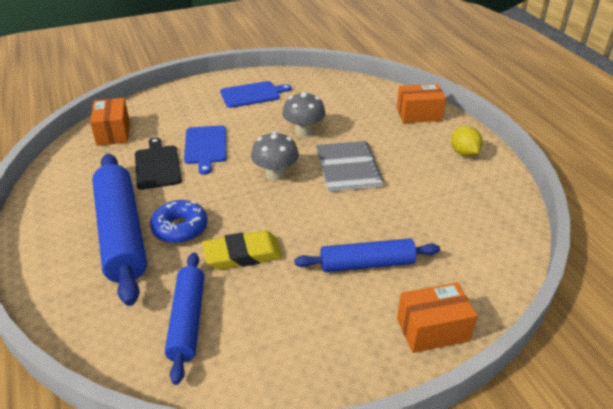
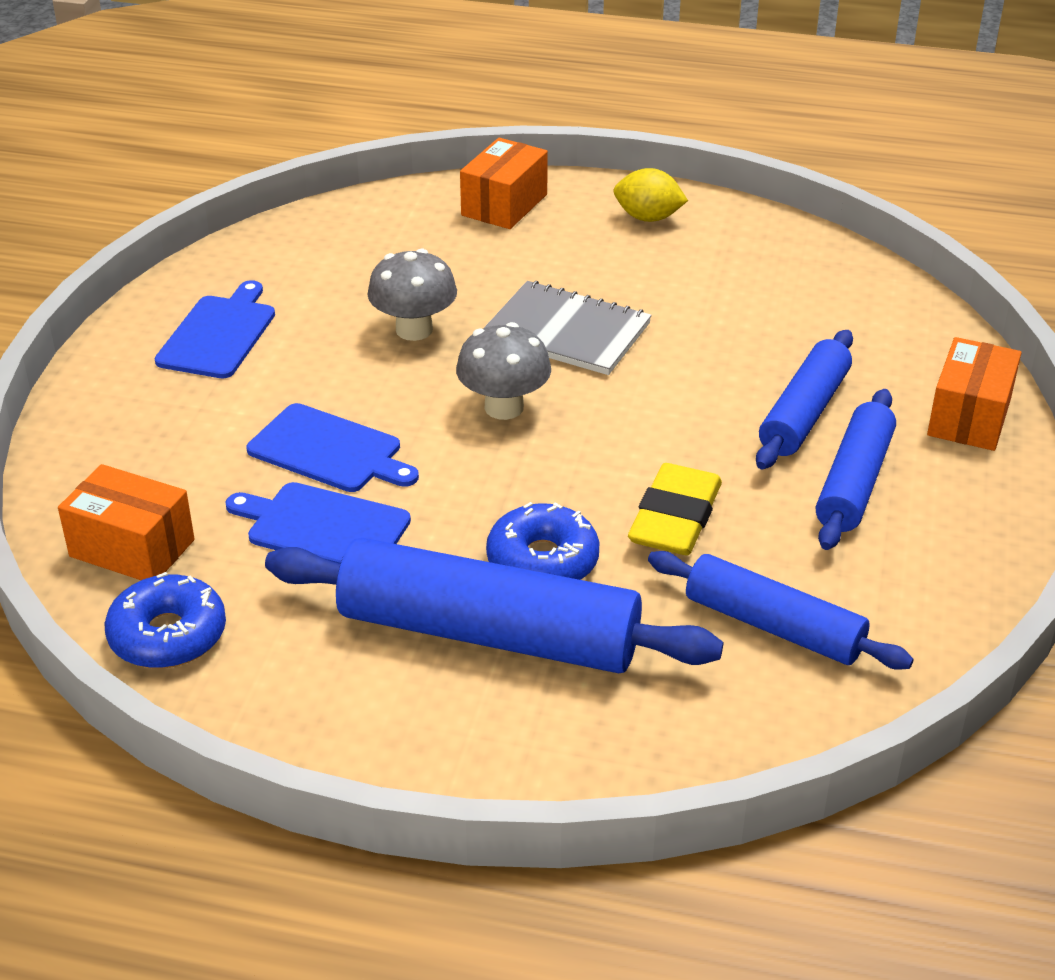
camera: 55 degrees left, 0 degrees up
(70, 160) = (168, 635): none -> blue donut
(157, 165) = (323, 527): black cutting board -> blue cutting board
(327, 305) = (853, 482): none -> blue rolling pin

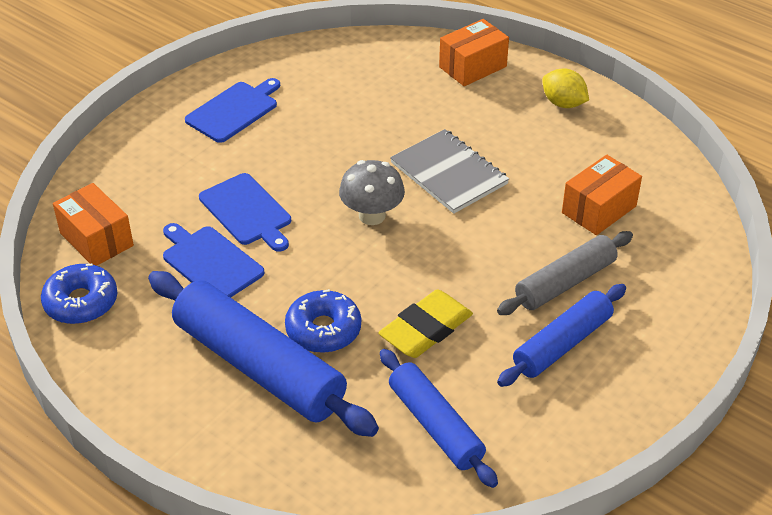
camera: 25 degrees right, 5 degrees up
(414, 330) = (353, 143): grey mushroom -> none
(804, 413) = (565, 283): blue rolling pin -> grey rolling pin
(969, 417) = (679, 323): orange box -> orange box (599, 209)

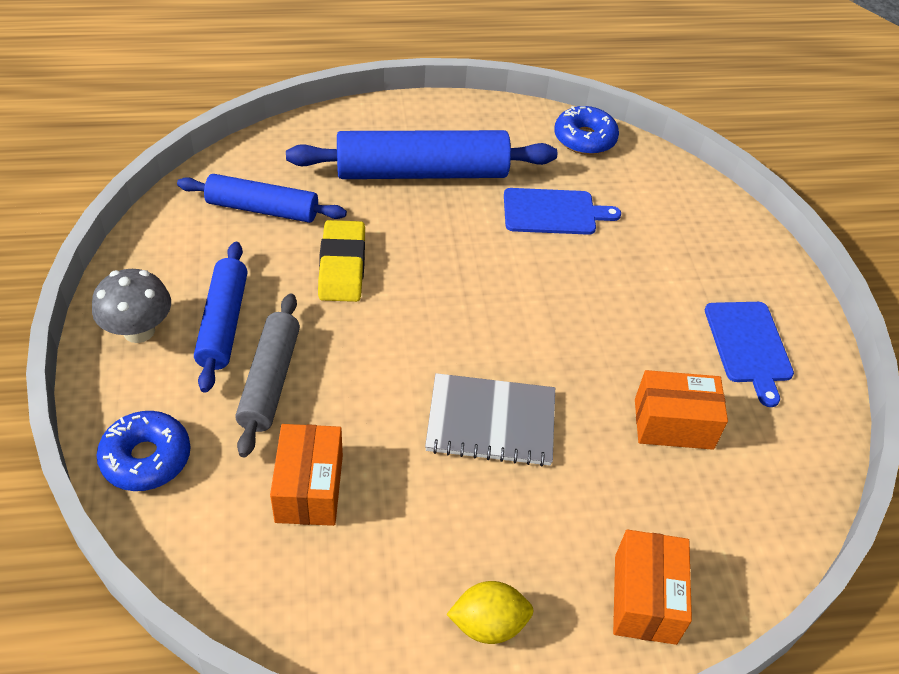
camera: 130 degrees right, 5 degrees up
(96, 239) = (646, 177): orange box -> orange box (673, 424)
(247, 212) = (590, 264): blue cutting board -> none
(323, 330) = (413, 219): blue donut -> blue donut (146, 458)
(372, 215) = (498, 329): grey mushroom -> grey mushroom (139, 331)

